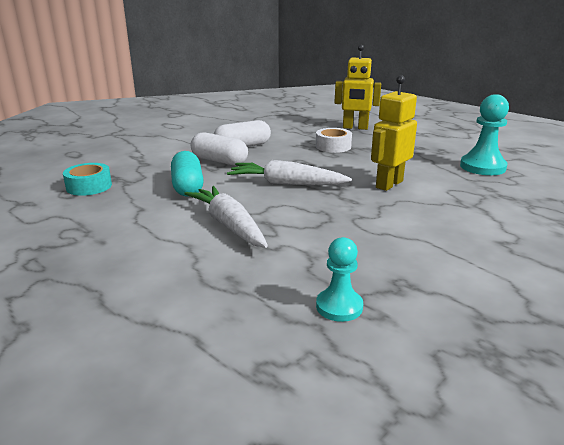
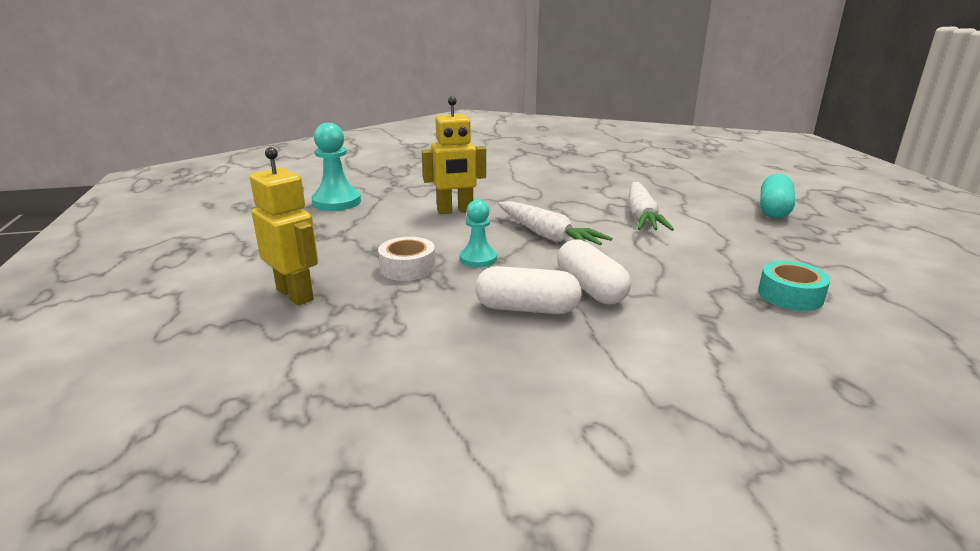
camera: 145 degrees left, 0 degrees up
(187, 186) = (658, 261): turquoise capsule -> turquoise capsule (774, 210)
(339, 306) = (613, 171): turquoise pawn -> turquoise pawn (478, 259)

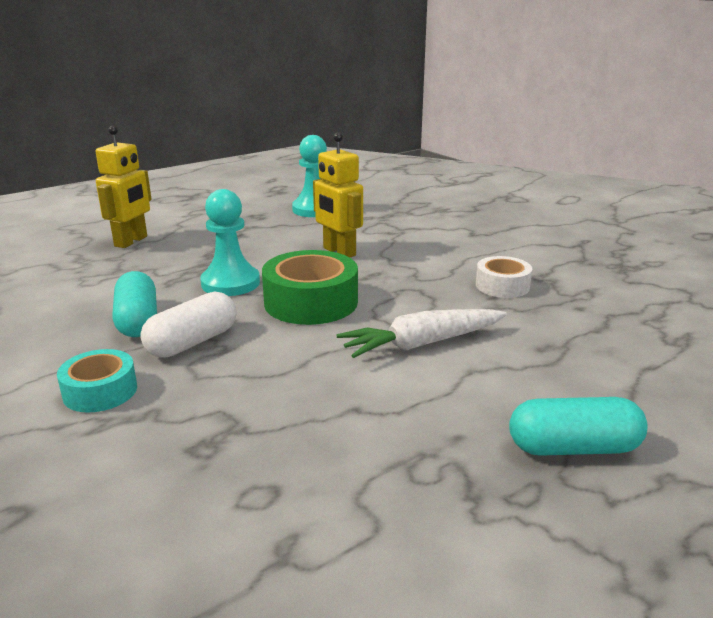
camera: 65 degrees right, 0 degrees up
(407, 268) = (196, 262): white tape -> white tape (502, 286)
(478, 259) = (230, 283): turquoise pawn -> turquoise pawn, size x1.57
(527, 308) = (138, 321): white capsule -> turquoise capsule
(548, 236) = (311, 302): white carrot -> green tape
(790, 295) = (235, 471): turquoise tape -> turquoise tape (100, 391)

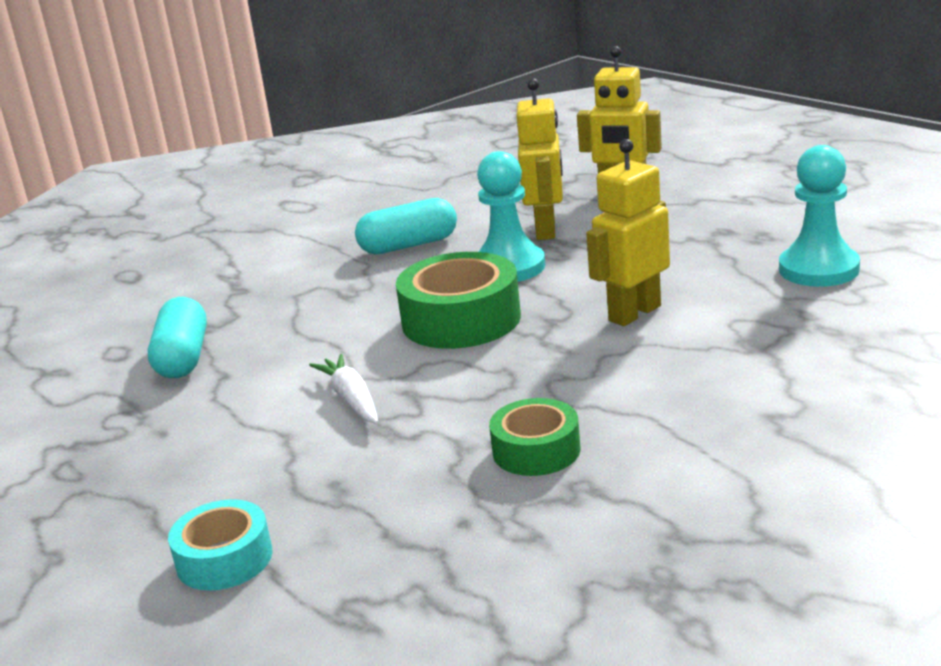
camera: 90 degrees right, 0 degrees up
(100, 391) = (278, 263): turquoise tape -> turquoise tape (224, 559)
(173, 268) = (546, 230): none -> yellow robot
(192, 342) = (362, 279): white capsule -> none
(421, 344) = (351, 399): white carrot -> white carrot, size x0.66
(502, 286) = (536, 450): white tape -> green tape
(573, 448) = (121, 500): turquoise capsule -> turquoise capsule (183, 358)

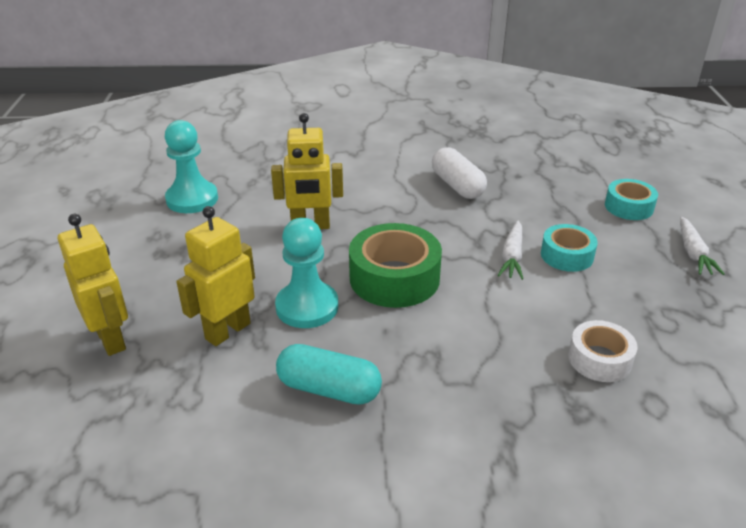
camera: 145 degrees left, 10 degrees up
(92, 525) = (693, 253): none -> white carrot
(183, 358) = (599, 359): turquoise capsule -> white tape
(280, 434) = (567, 255): none -> turquoise tape
(536, 450) = (457, 186): green tape -> white capsule

